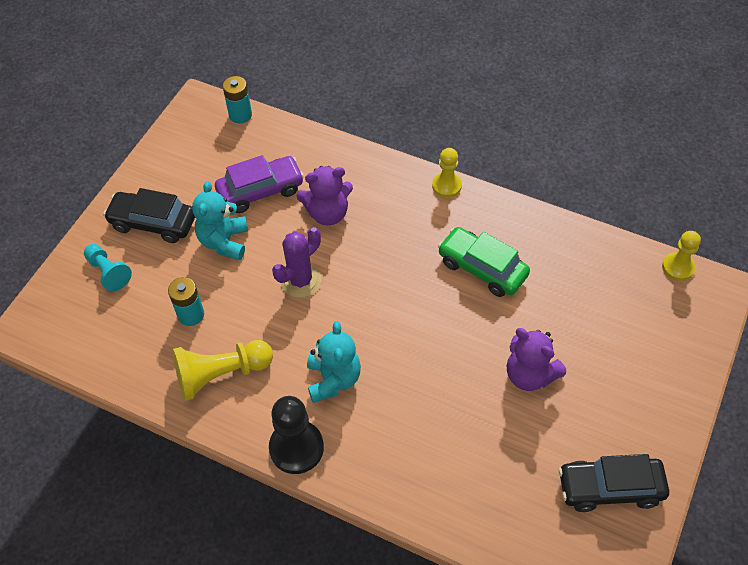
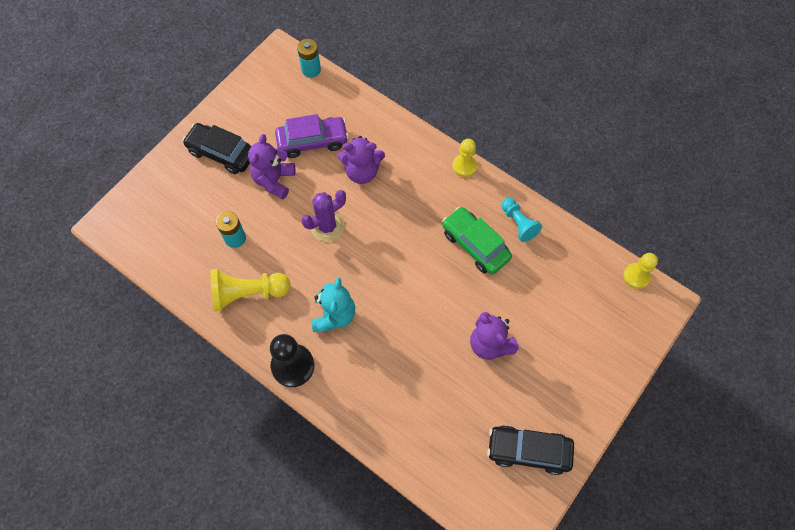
camera: 10 degrees right, 10 degrees up
(108, 272) = (178, 189): turquoise pawn -> turquoise pawn (518, 223)
(224, 241) = (274, 180): turquoise teddy bear -> purple teddy bear

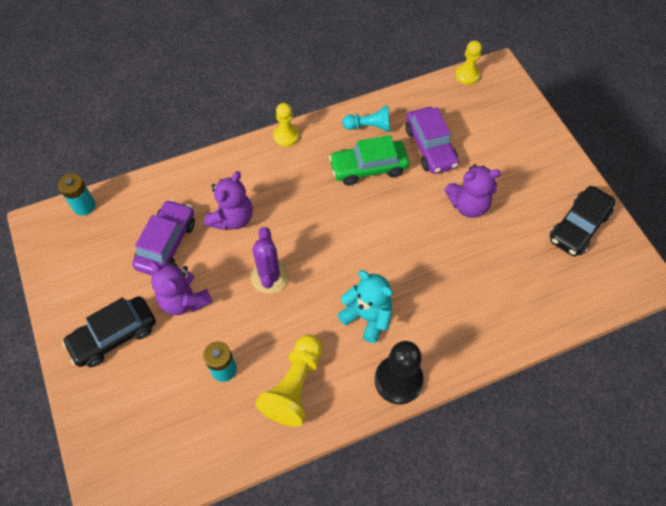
camera: 60 degrees left, 5 degrees down
(531, 283) = (430, 147): none -> purple car

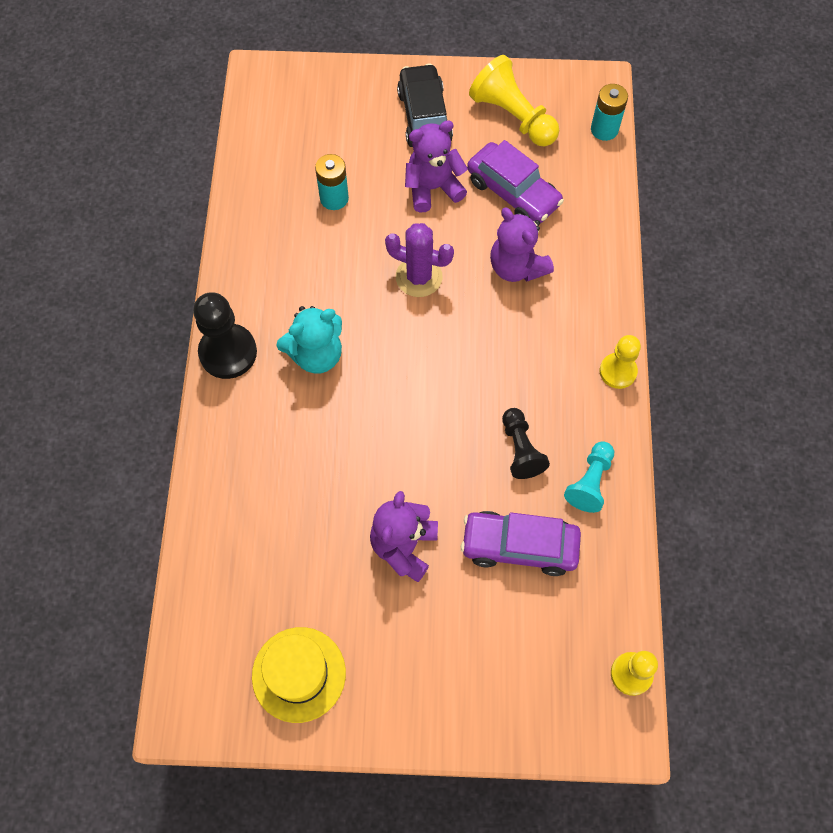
camera: 115 degrees right, 5 degrees up
(294, 386) = (279, 253): yellow pawn -> yellow pawn (513, 116)
(368, 168) = (520, 449): green car -> black pawn
(578, 227) = (299, 674): black car -> yellow hat

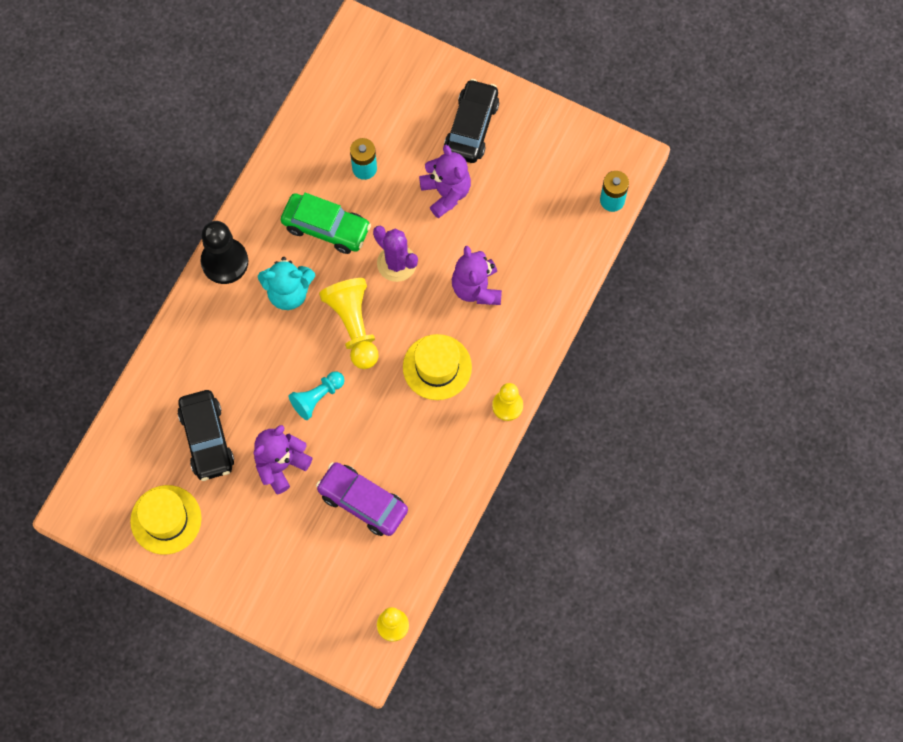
camera: 25 degrees right, 5 degrees up
(302, 556) = (207, 439): none -> black car
(323, 272) = (326, 227): none -> green car
(433, 188) = (446, 193): purple teddy bear -> purple teddy bear turned 60 degrees clockwise
(513, 116) = (544, 157): yellow pawn -> yellow pawn (353, 326)
(513, 192) = (508, 224): purple car -> none
(520, 364) = (437, 367): none -> yellow hat
(520, 449) = (402, 432): black pawn -> none
(590, 482) = (439, 479): turquoise pawn -> turquoise pawn (317, 397)

